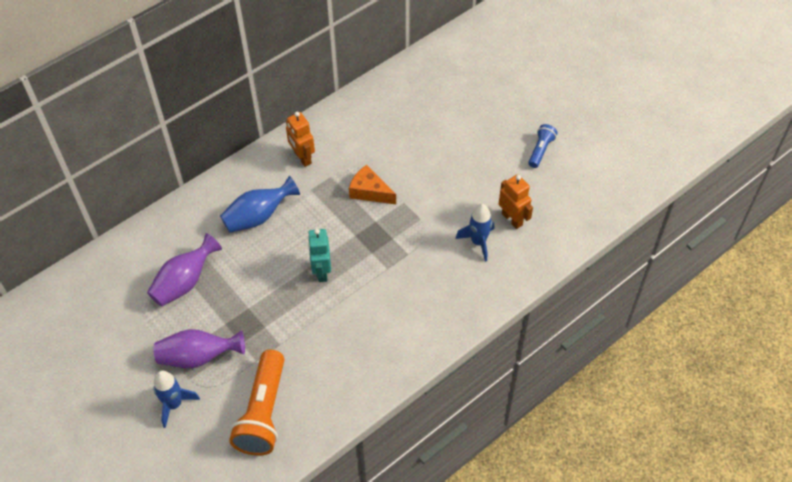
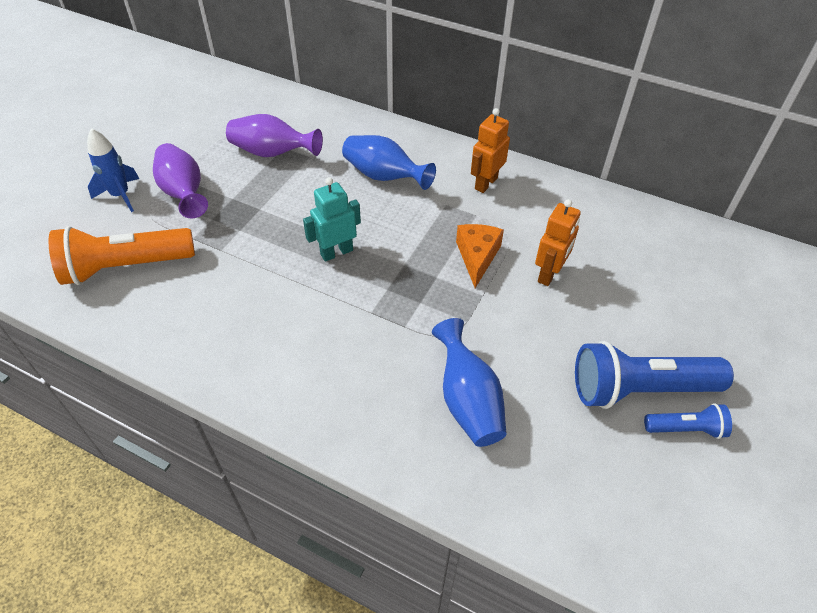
camera: 65 degrees right, 5 degrees down
(478, 242) = (467, 401): blue rocket -> blue vase
(508, 157) = (639, 389): none -> blue flashlight
(512, 219) = (533, 431): orange robot -> orange robot (549, 274)

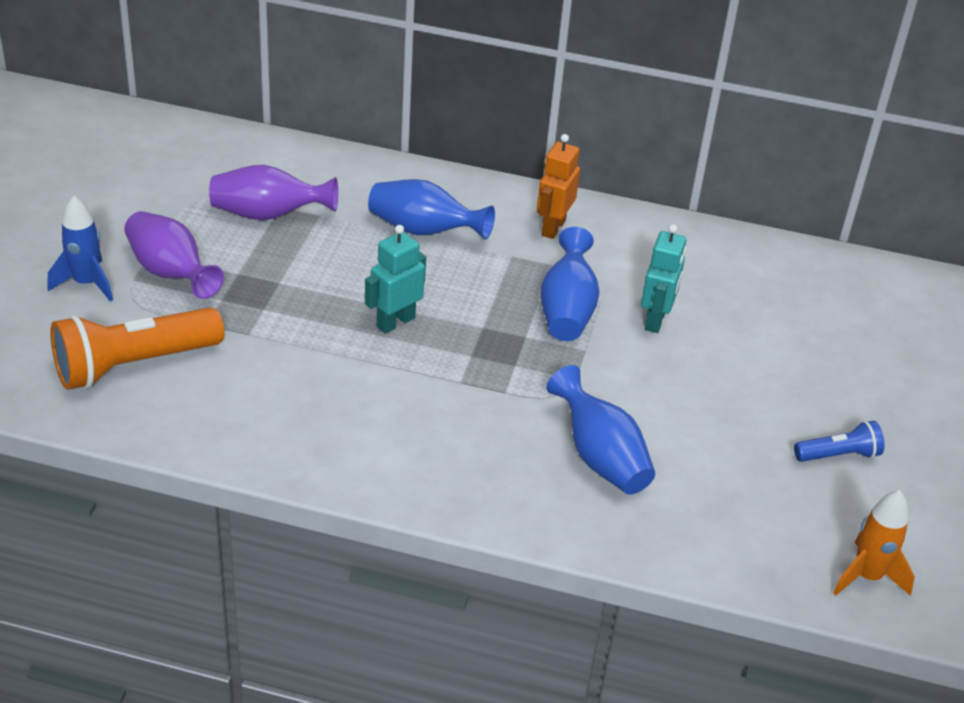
camera: 15 degrees left, 10 degrees down
(477, 257) = (567, 310): orange cheese -> blue vase
(549, 274) = (656, 320): orange robot -> turquoise robot
(639, 389) = (782, 424): blue flashlight -> none
(690, 570) = (867, 576): none -> orange rocket

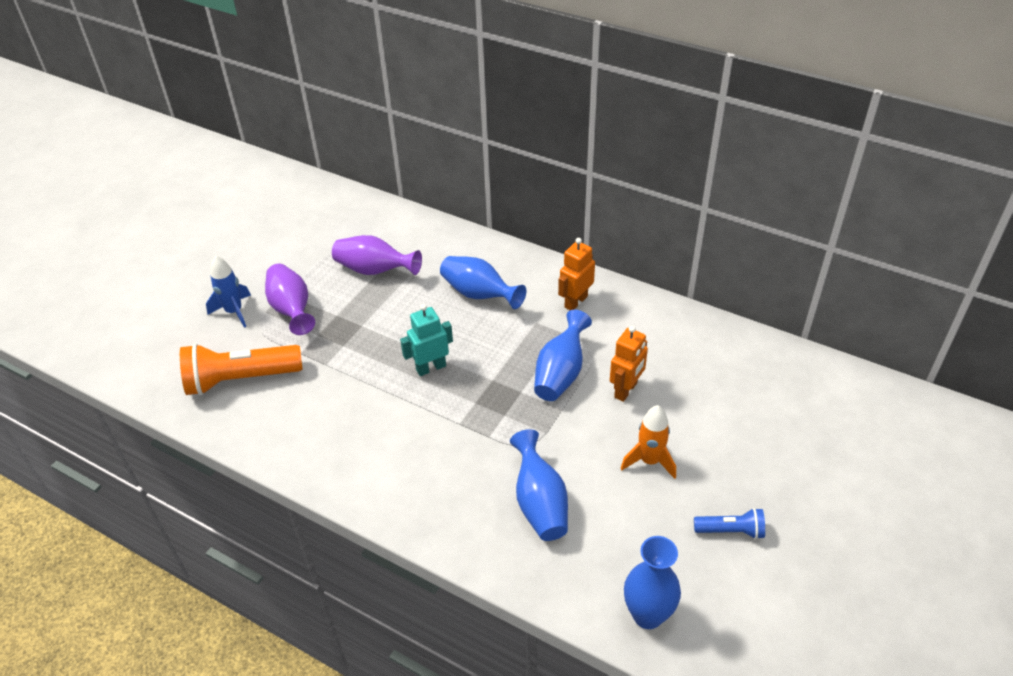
camera: 20 degrees right, 5 degrees up
(656, 320) = (626, 390): turquoise robot -> orange robot
(778, 557) = (647, 615): none -> blue vase
(867, 576) = (715, 645): orange rocket -> orange rocket (649, 461)

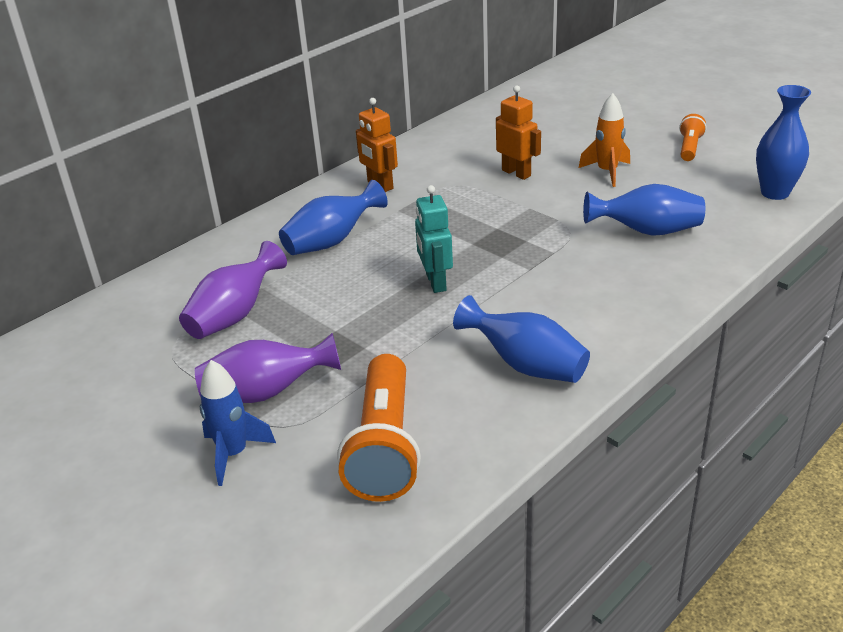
camera: 75 degrees left, 10 degrees down
(560, 373) = (479, 204): blue vase -> blue vase (526, 365)
(731, 531) = (689, 147): blue flashlight -> orange flashlight

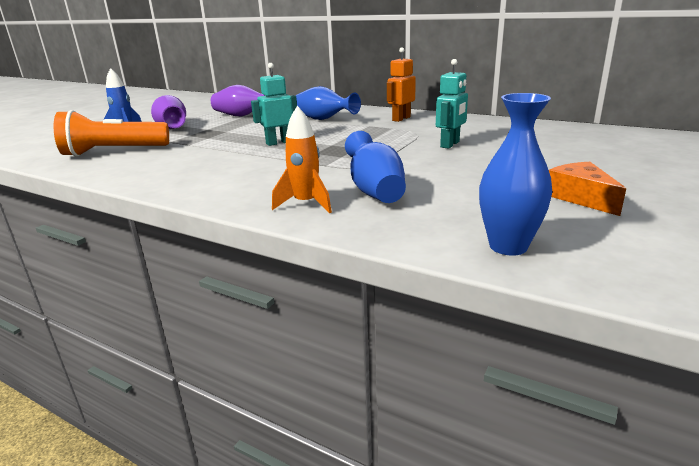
camera: 75 degrees right, 10 degrees down
(516, 173) = (450, 144): orange robot -> turquoise robot
(526, 365) = (177, 171): blue vase -> none
(607, 172) = (481, 170): orange rocket -> orange rocket (306, 204)
(689, 147) = (580, 198): orange flashlight -> orange cheese

